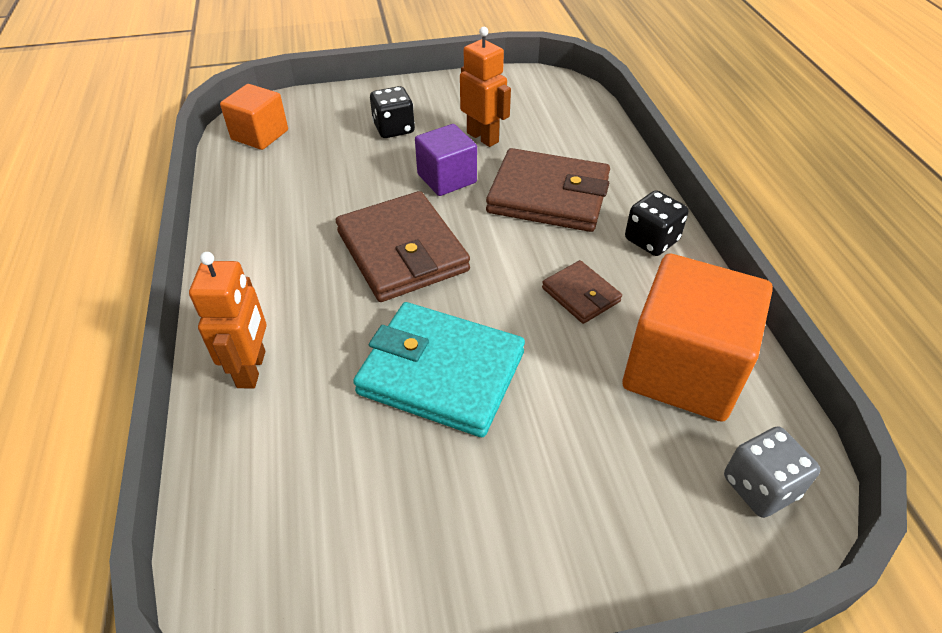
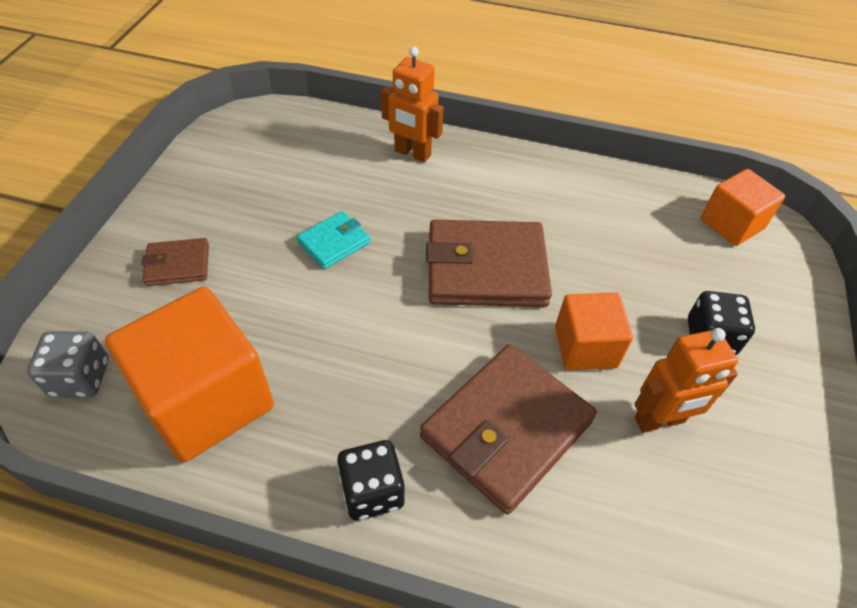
camera: 115 degrees right, 5 degrees up
(441, 373) = (334, 242): turquoise wallet -> turquoise wallet, size x0.50
(447, 178) = (585, 347): purple cube -> orange cube
(581, 295) = (343, 374): brown wallet -> brown wallet (178, 265)

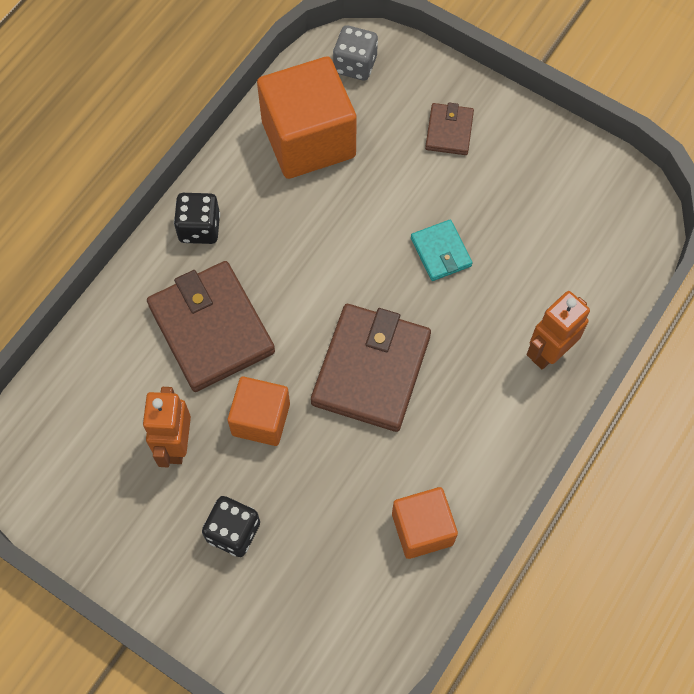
camera: 110 degrees right, 15 degrees up
(731, 224) = (356, 639): orange cube -> orange cube (422, 529)

